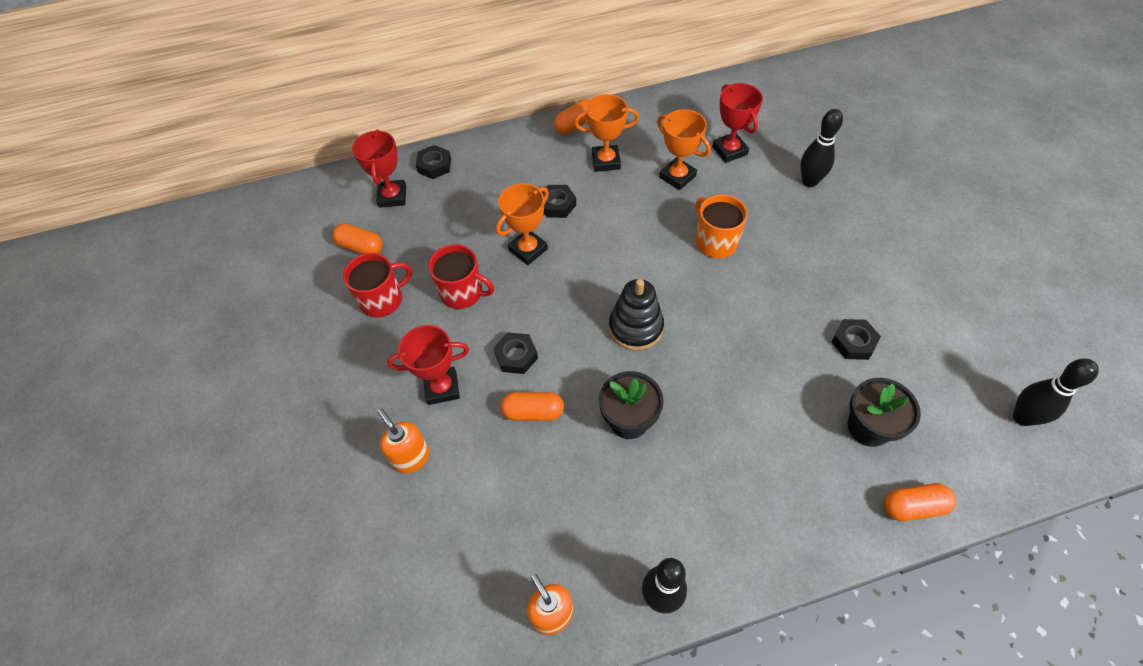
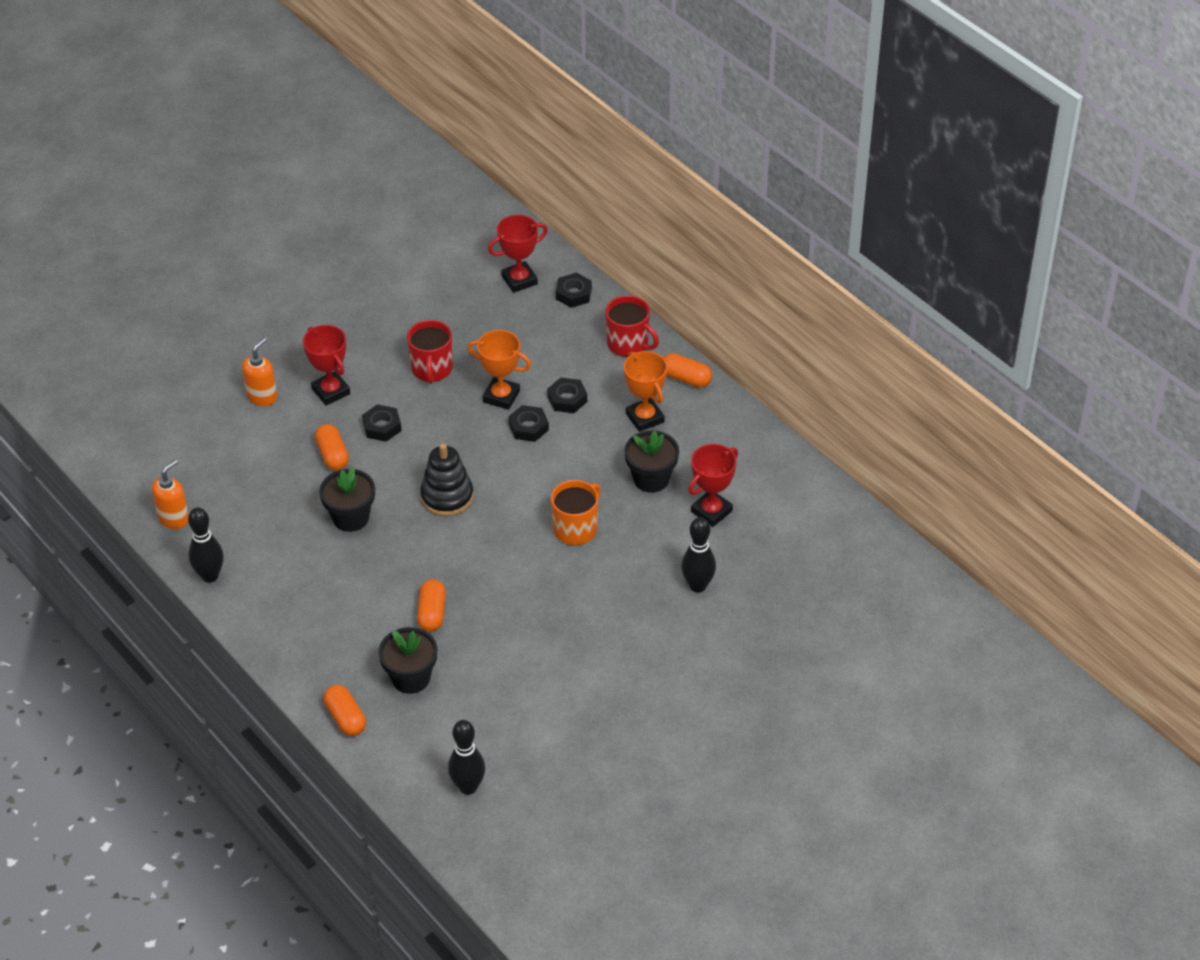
camera: 65 degrees right, 10 degrees down
(361, 247) = (450, 283): orange capsule -> orange capsule (432, 613)
(382, 300) = (400, 320): red mug -> red mug (628, 344)
(677, 176) = (651, 479): orange trophy -> black flower pot
(853, 342) = (499, 654): black nut -> black nut (528, 427)

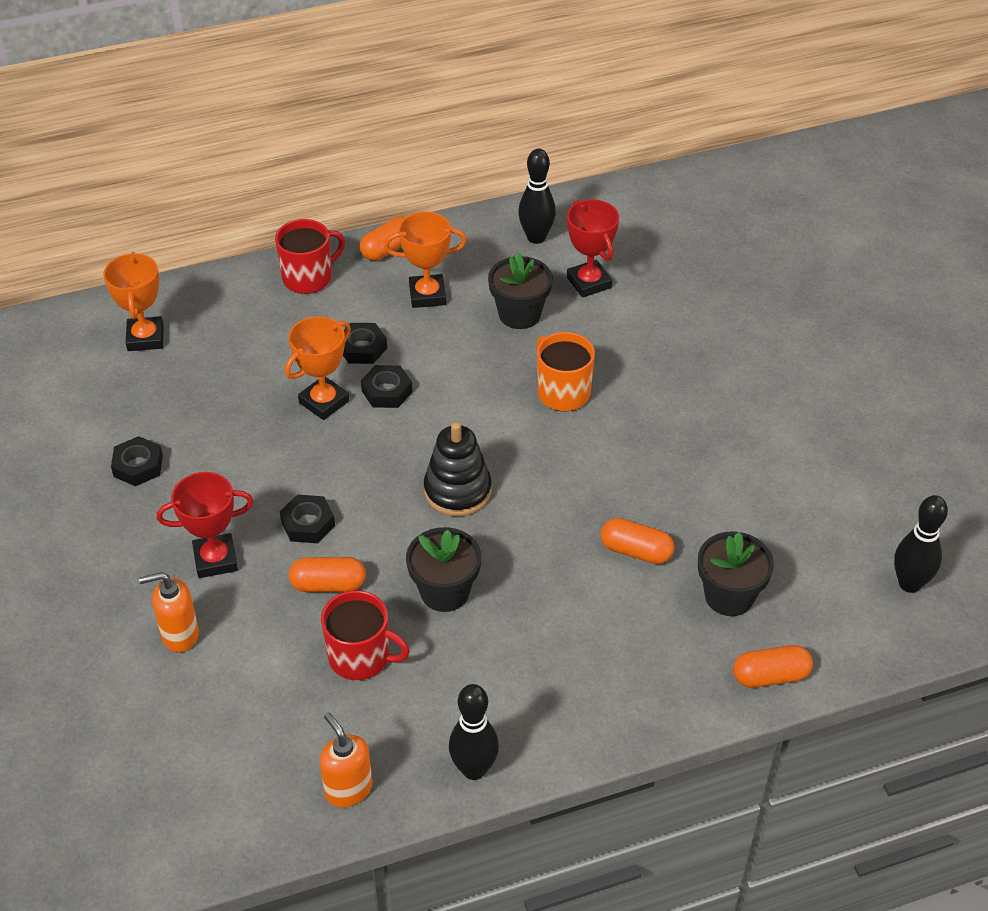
camera: 70 degrees left, 0 degrees up
(262, 397) = (179, 635): orange soap dispenser -> orange soap dispenser turned 60 degrees counterclockwise
(432, 369) = (240, 452): red mug -> red mug (360, 657)
(519, 280) = (145, 338): red trophy -> orange trophy
(573, 294) = (200, 299): black nut -> black nut (138, 466)
(697, 586) = (688, 321): black bowling pin -> black bowling pin (536, 237)

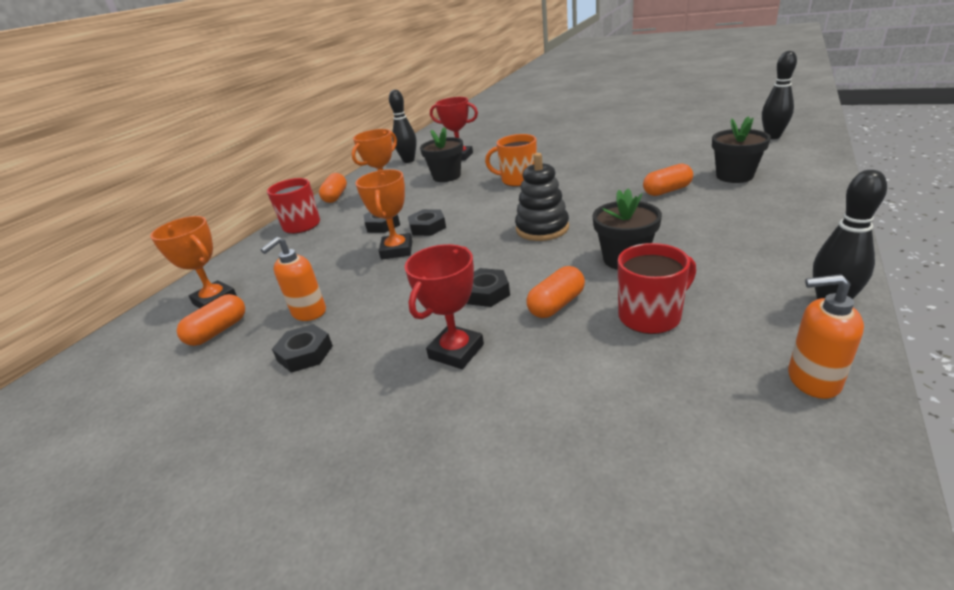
camera: 40 degrees left, 15 degrees down
(179, 635) = (510, 410): orange soap dispenser -> orange soap dispenser (308, 312)
(770, 676) = (815, 180): orange capsule -> orange capsule (218, 331)

